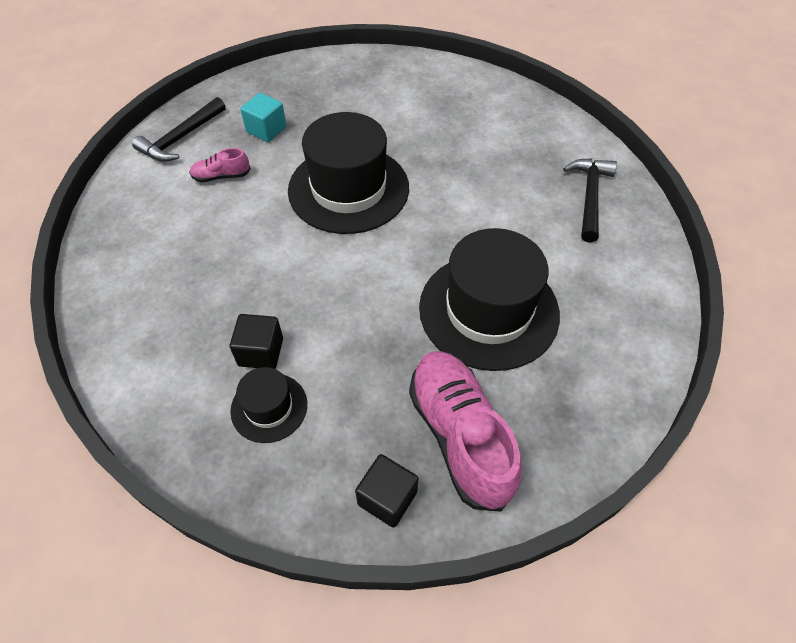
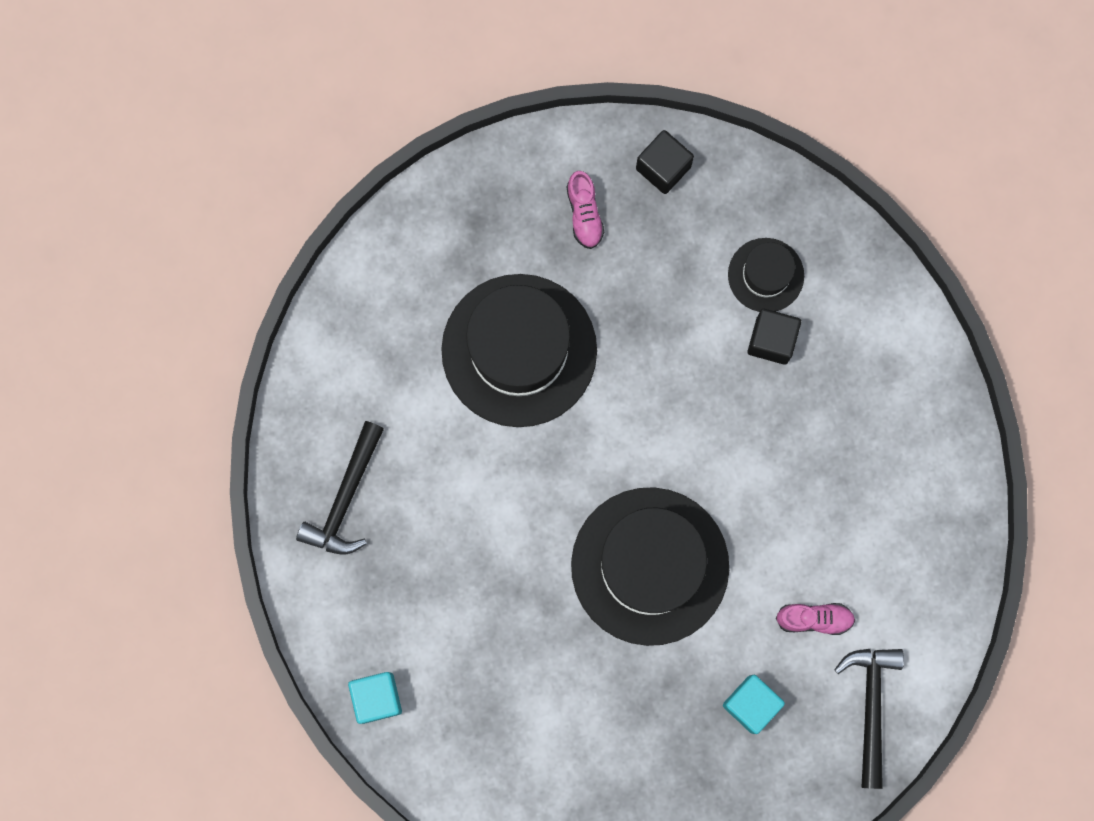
camera: 170 degrees left, 25 degrees up
(181, 138) = (870, 707): black hammer -> black hammer turned 45 degrees counterclockwise
(460, 435) = (584, 214): pink shoe -> pink shoe, size x0.46
(520, 103) = (377, 698): none -> turquoise cube

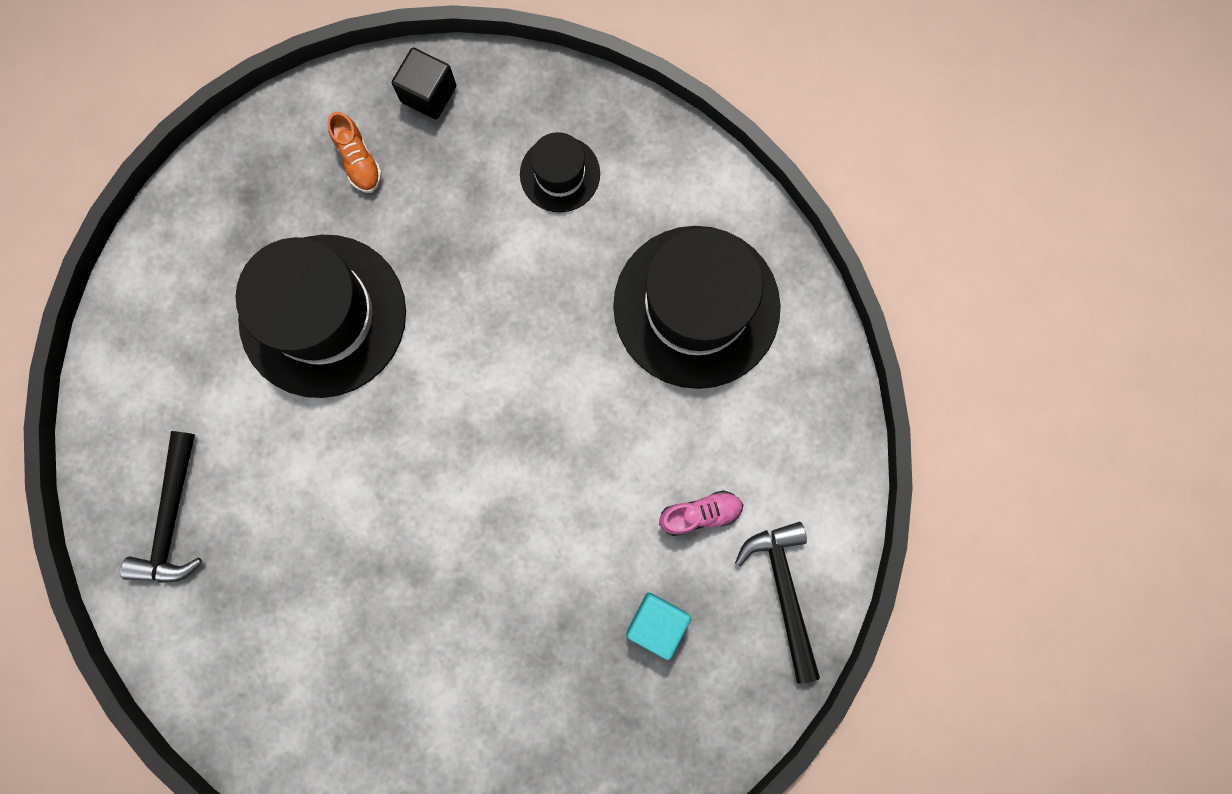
camera: 15 degrees left, 0 degrees up
(377, 698) = (252, 727): turquoise cube -> none
(584, 214) = (359, 160): pink shoe -> orange shoe
(650, 566) = (513, 504): black hat -> black hat (696, 306)
(771, 340) = (582, 238): black cube -> none

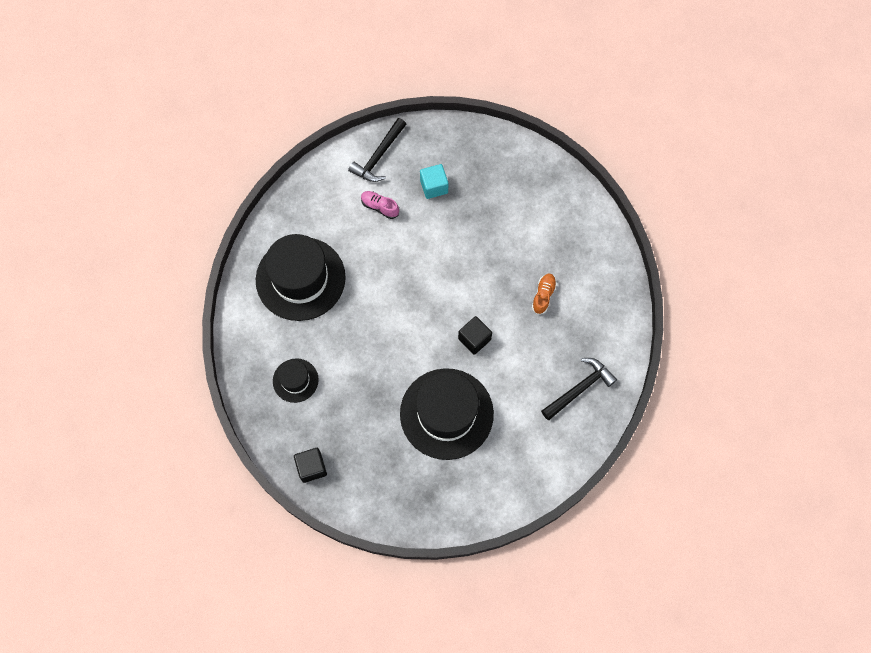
camera: 135 degrees left, 10 degrees down
(359, 160) = (369, 466): orange shoe -> orange shoe (543, 295)
(380, 450) = (474, 339): none -> black cube

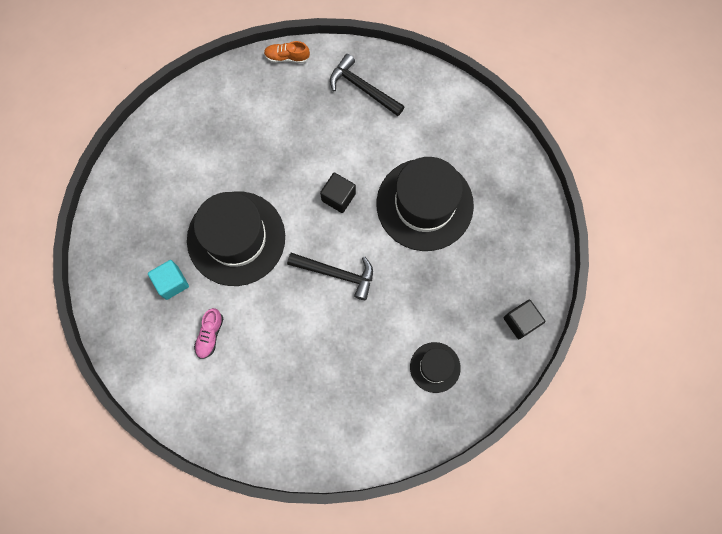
camera: 105 degrees left, 5 degrees up
(300, 278) = (318, 398): black hat -> black hat (236, 238)
(379, 156) = (146, 354): black hammer -> black hammer (336, 273)
(543, 295) = (273, 142): orange shoe -> orange shoe (287, 57)

